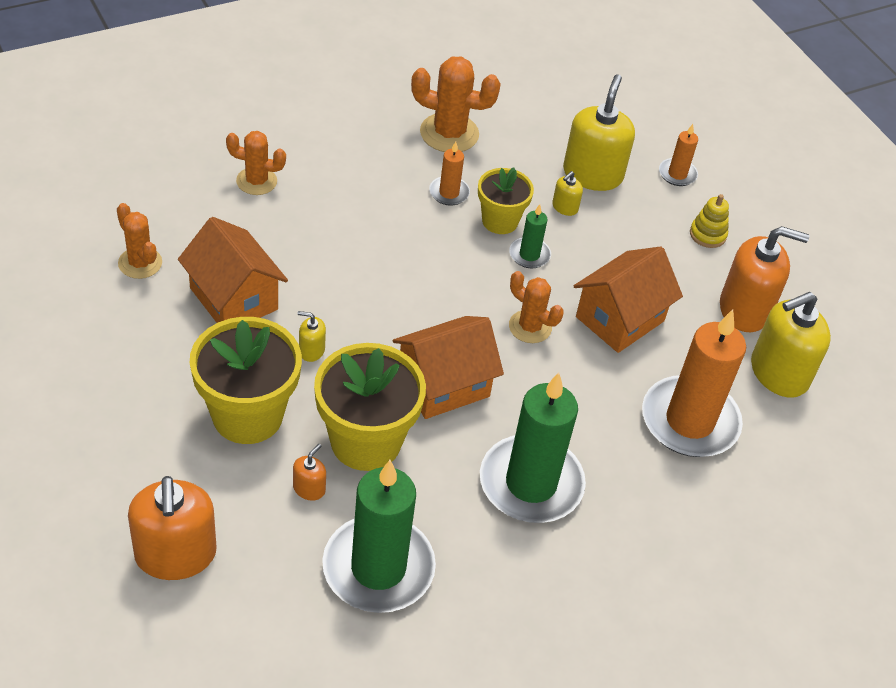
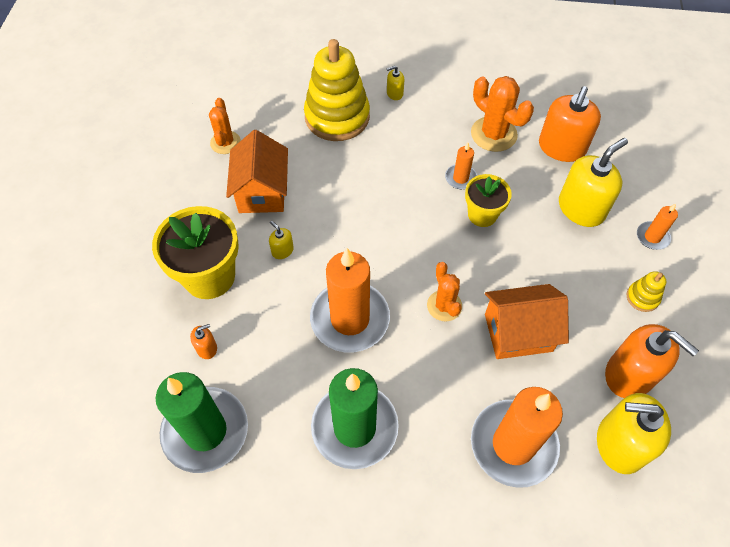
camera: 40 degrees right, 10 degrees up
(175, 554) = (96, 349): orange soap dispenser -> orange soap dispenser (561, 148)
(256, 181) = (337, 117): orange cactus -> yellow stacking toy
(365, 441) = (267, 334): yellow flower pot -> none
(443, 385) = (350, 319): orange house -> orange candle
(529, 255) = (485, 250): green candle -> none
(565, 207) = (540, 225): yellow soap dispenser -> yellow soap dispenser (394, 93)

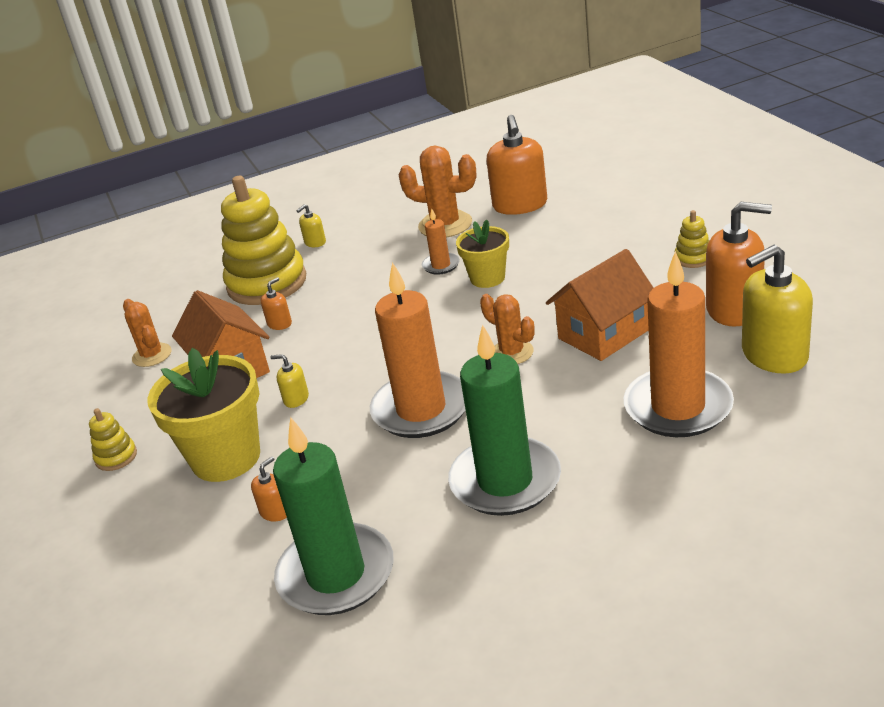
camera: 25 degrees left, 25 degrees down
(151, 228) = (116, 457): none -> yellow stacking toy
(319, 166) = (279, 324): none -> orange soap dispenser
(581, 208) = (578, 232): yellow soap dispenser -> none
(652, 237) = (661, 220): orange candle -> none

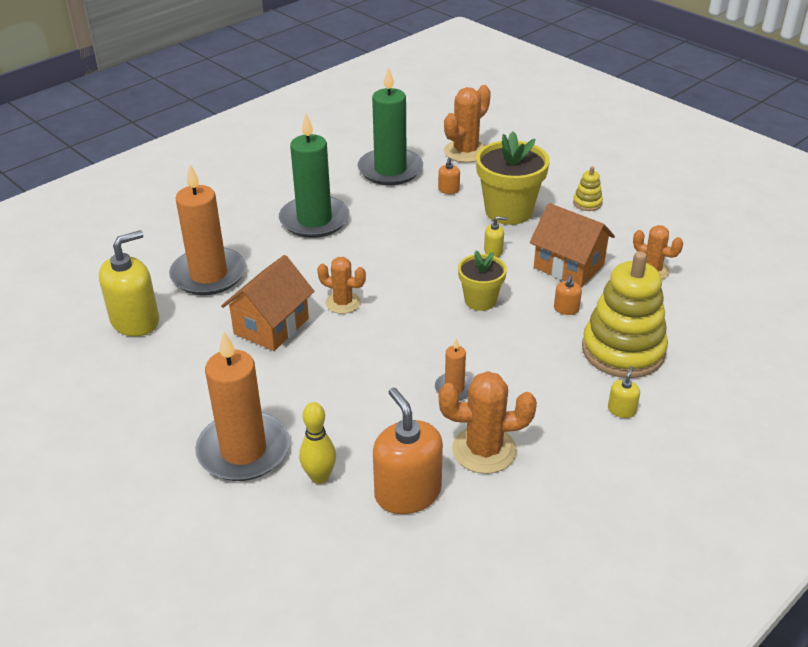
camera: 155 degrees right, 5 degrees up
(183, 599) = (465, 151): none -> orange cactus
(421, 409) = (392, 254): orange candle -> orange candle (243, 450)
(487, 278) = (397, 376): yellow flower pot -> yellow flower pot (480, 300)
(586, 216) = (319, 477): none -> yellow bowling pin
(693, 258) = (196, 419): yellow stacking toy -> none
(734, 309) = (161, 361): orange soap dispenser -> none

